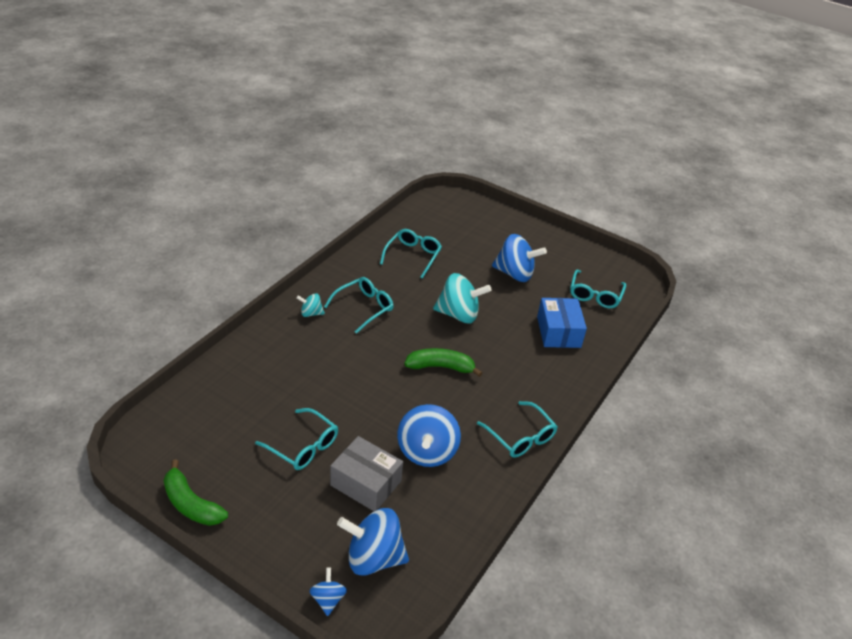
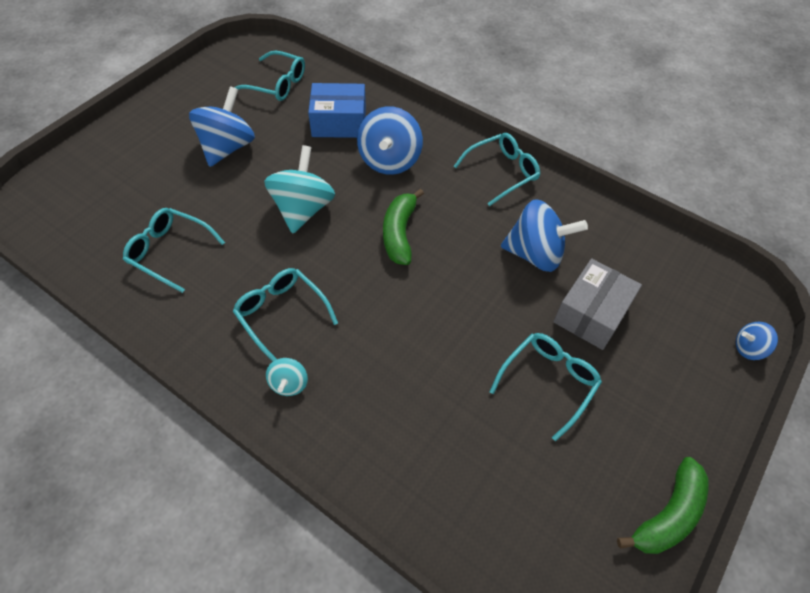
camera: 85 degrees left, 15 degrees up
(373, 557) = (686, 307): blue spinning top -> blue spinning top (389, 160)

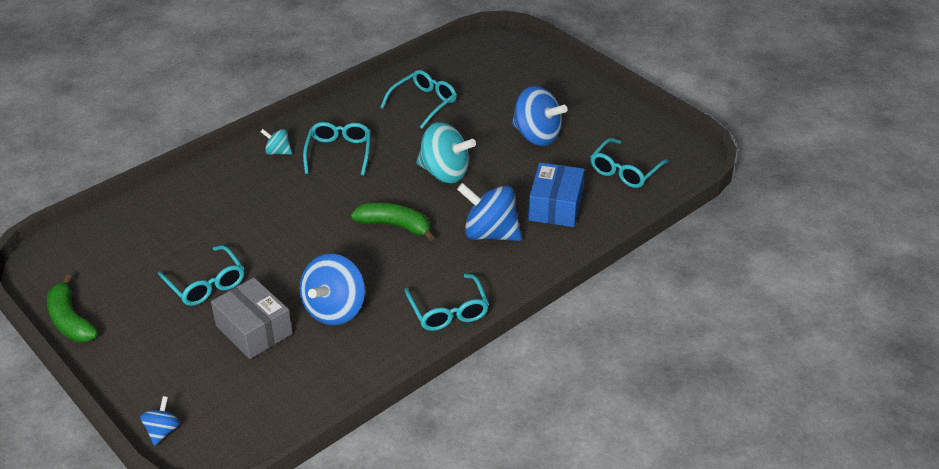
camera: 105 degrees right, 15 degrees down
(282, 314) = (339, 153): turquoise glasses -> turquoise glasses turned 60 degrees counterclockwise

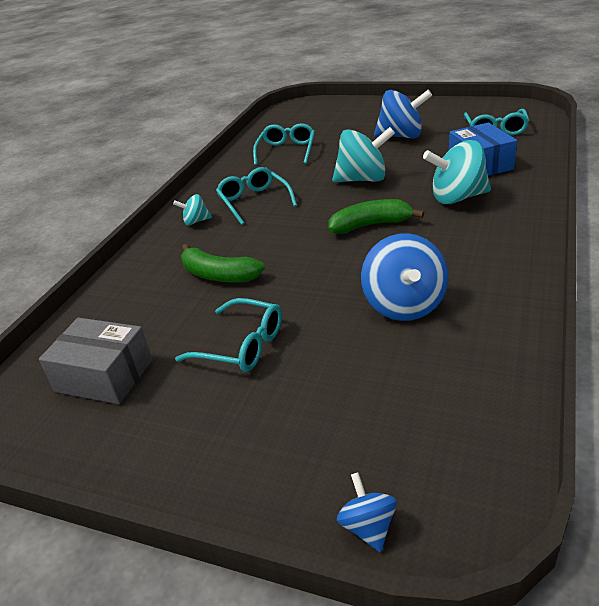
camera: 25 degrees left, 5 degrees down
(70, 320) = (107, 459): green banana -> green banana (218, 275)
(254, 330) = (345, 361): grey box -> grey box (104, 375)
(448, 311) = (507, 259): turquoise glasses -> none
(490, 233) = (457, 198): blue spinning top -> turquoise spinning top

